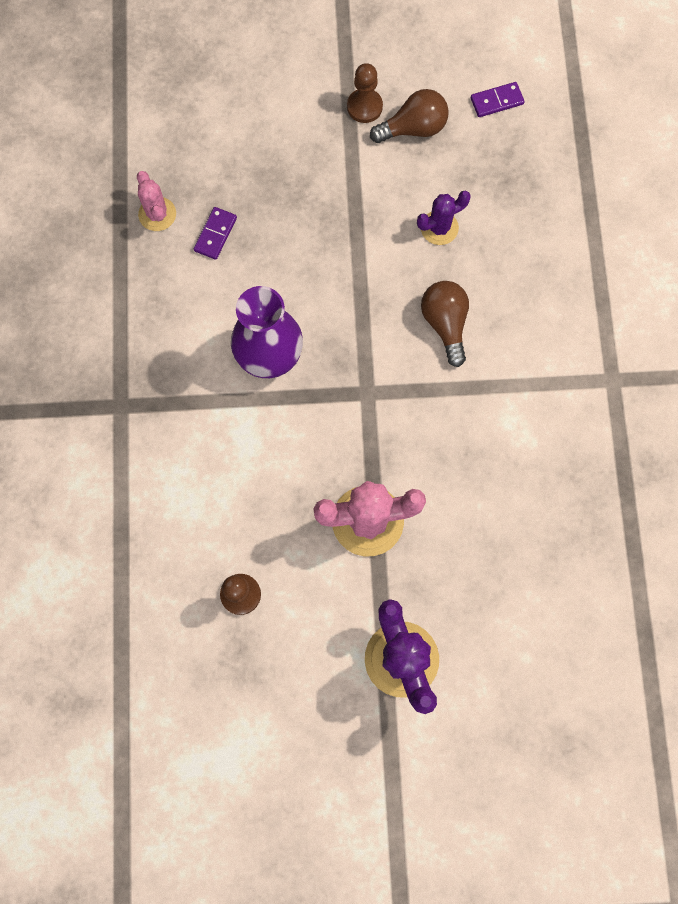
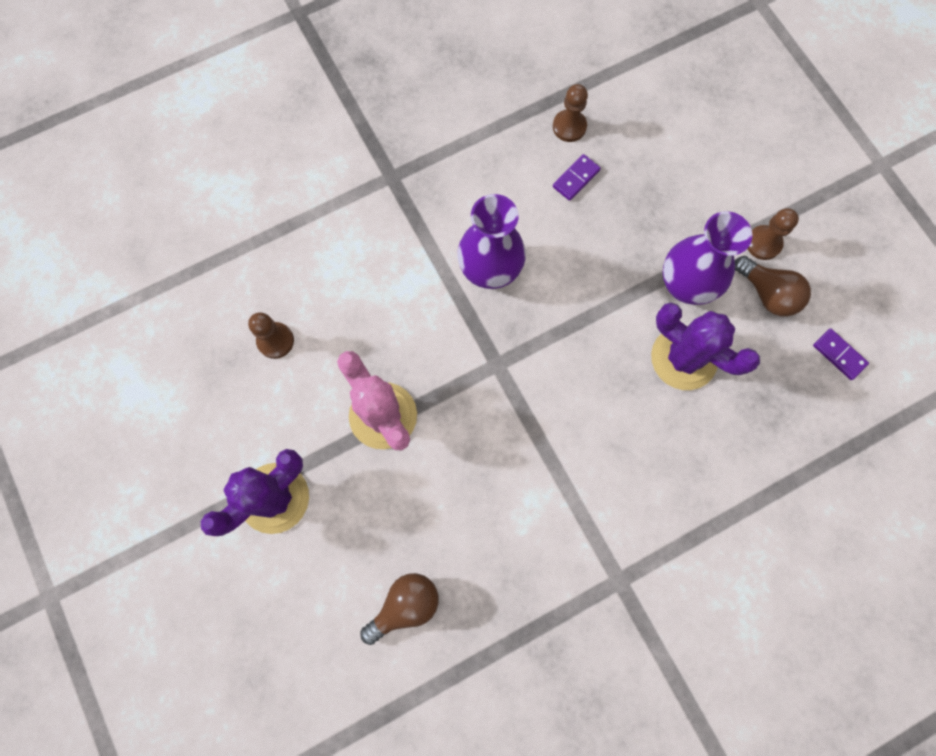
camera: 65 degrees right, 0 degrees up
(157, 214) = (569, 127): pink cactus -> brown pawn
(215, 234) = (576, 178): purple domino -> purple domino turned 45 degrees counterclockwise
(371, 192) = (685, 285): none -> purple vase
(439, 228) = (683, 358): purple cactus -> purple cactus, size x1.76
(445, 324) = (595, 403): brown light bulb -> brown light bulb (405, 605)

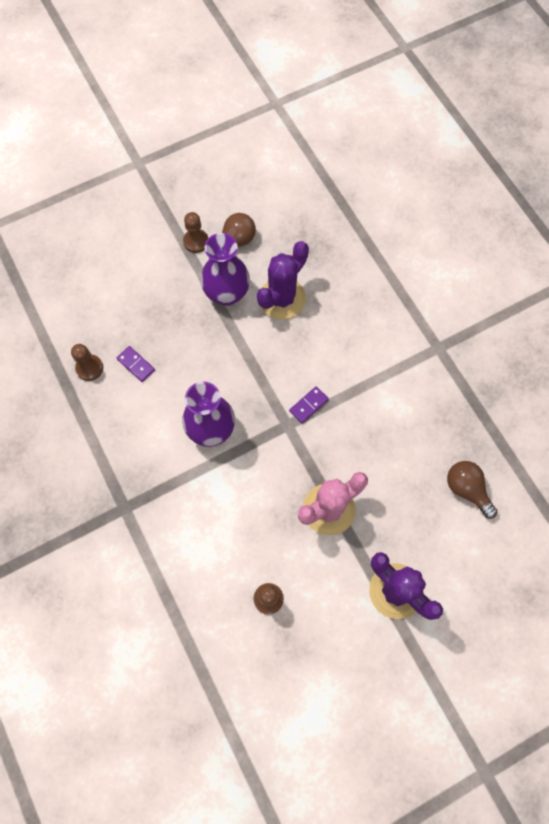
camera: 90 degrees left, 5 degrees down
(839, 355) = (279, 204): purple domino -> purple domino (308, 405)

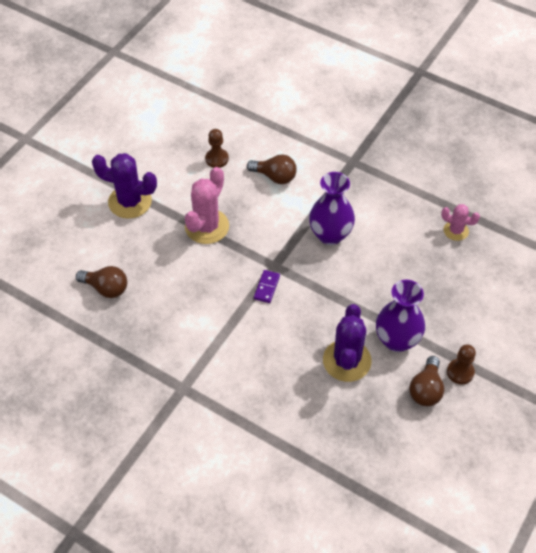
camera: 150 degrees right, 15 degrees down
(89, 368) = (456, 230): brown pawn -> pink cactus
(136, 365) = (423, 250): purple domino -> none
(220, 535) = (275, 176): none -> brown light bulb

